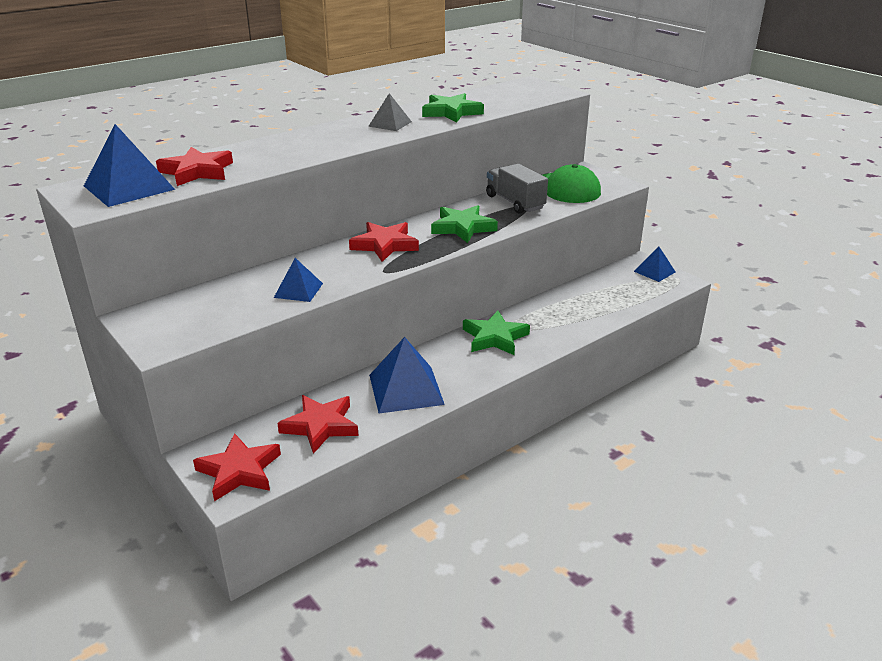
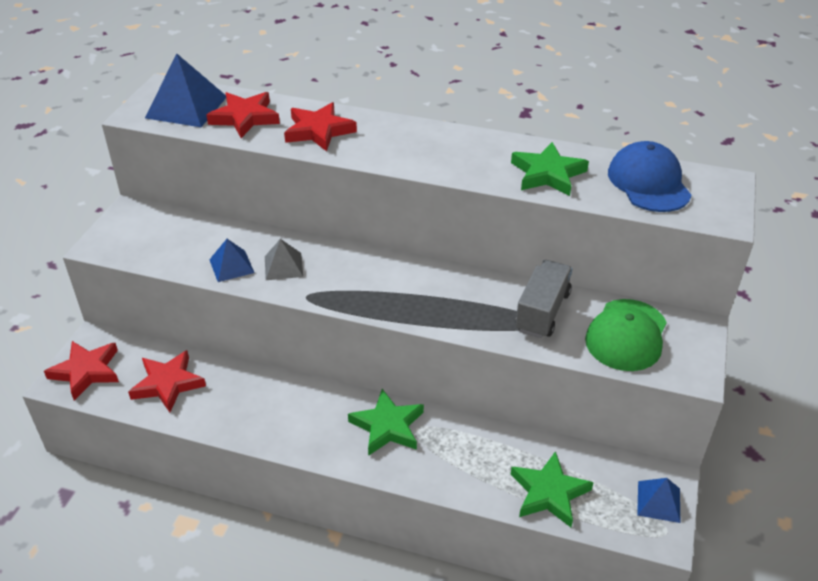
camera: 55 degrees right, 10 degrees up
(385, 245) = (356, 271): red star -> red star (319, 131)
(390, 124) = (466, 154): grey pyramid -> grey pyramid (283, 266)
(406, 389) = (254, 407): blue pyramid -> none
(463, 227) = (442, 302): green star -> green star (549, 493)
(502, 95) = (648, 182): none -> blue cap

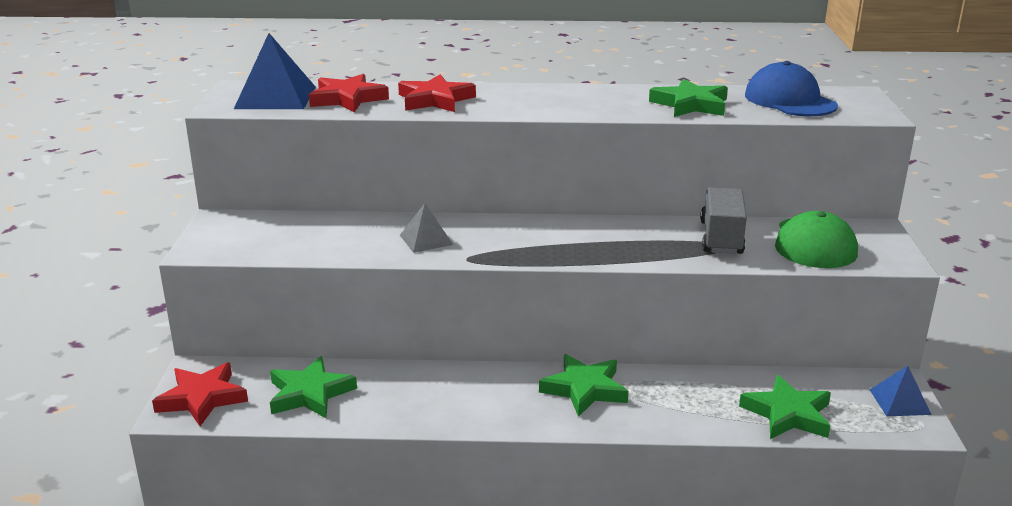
camera: 15 degrees left, 15 degrees down
(168, 384) = (310, 393): red star -> green star
(231, 266) = (367, 246): blue pyramid -> none

